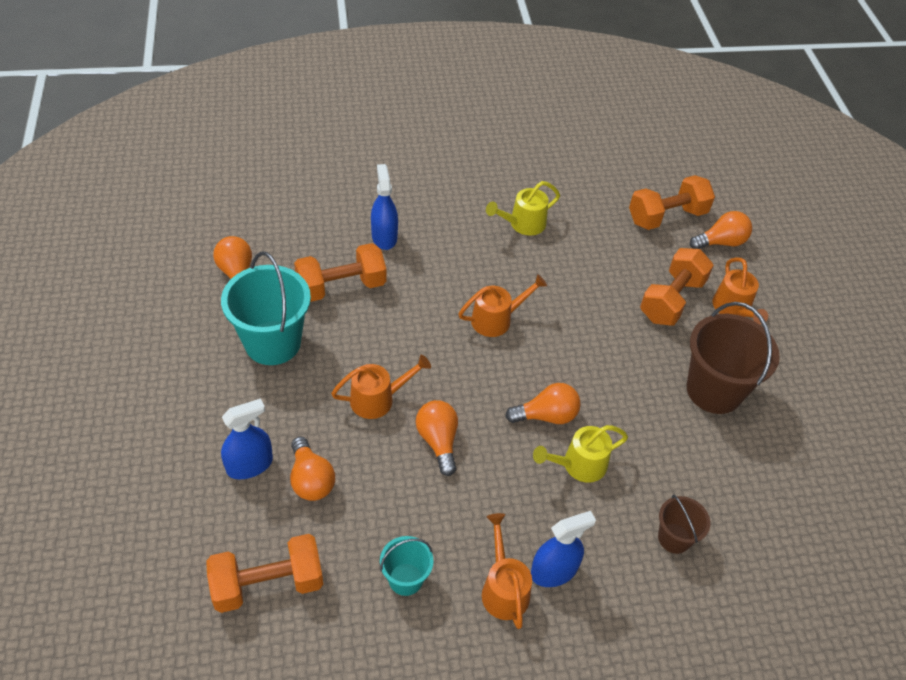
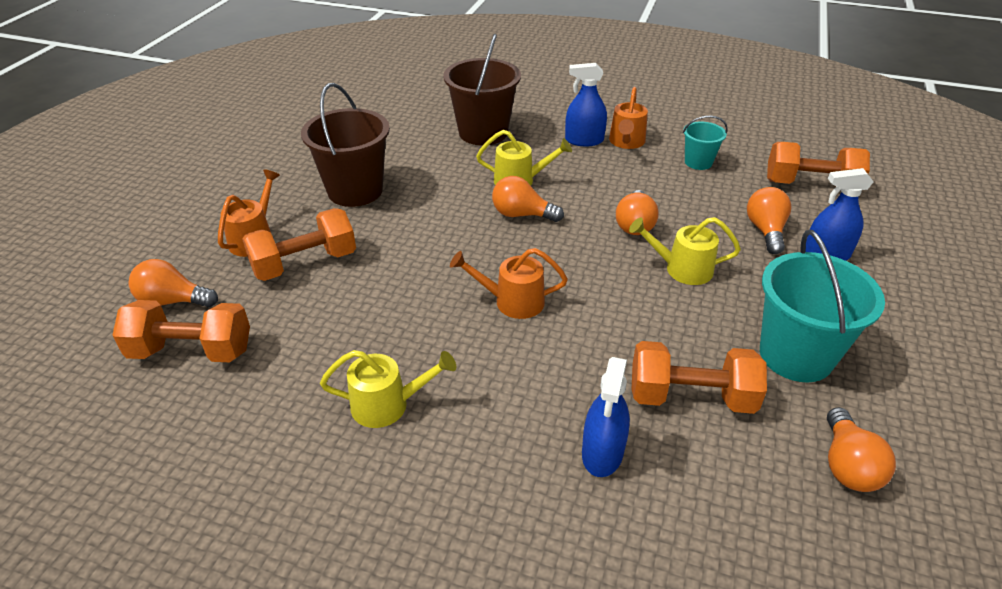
camera: 150 degrees left, 10 degrees down
(378, 399) = (681, 269): orange watering can -> yellow watering can
(674, 538) = (483, 132): brown bucket -> brown bucket, size x1.90

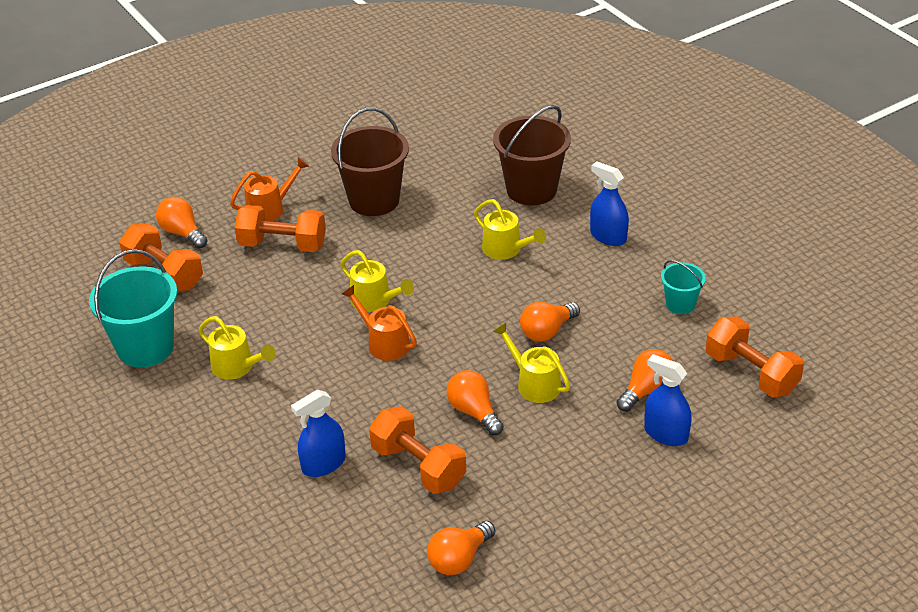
camera: 40 degrees right, 0 degrees up
(458, 270) = (375, 301): none -> yellow watering can
(522, 215) = (471, 280): orange light bulb -> orange light bulb (474, 412)
(626, 142) = (642, 255): orange watering can -> none
(795, 355) = (527, 484): turquoise bucket -> turquoise bucket (145, 348)

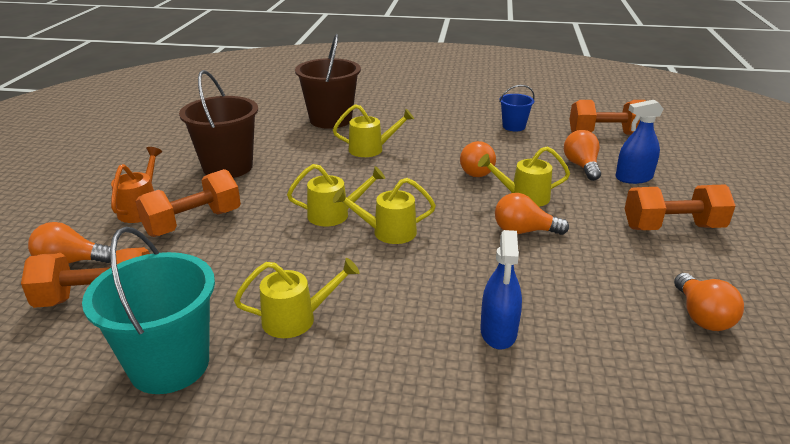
camera: 50 degrees left, 10 degrees down
(383, 342) = (387, 232): orange watering can -> yellow watering can
(418, 466) = (560, 283): orange dumbbell -> orange dumbbell (672, 227)
(608, 236) = (417, 119): blue spray bottle -> none
(680, 304) = (514, 126): turquoise bucket -> blue bucket

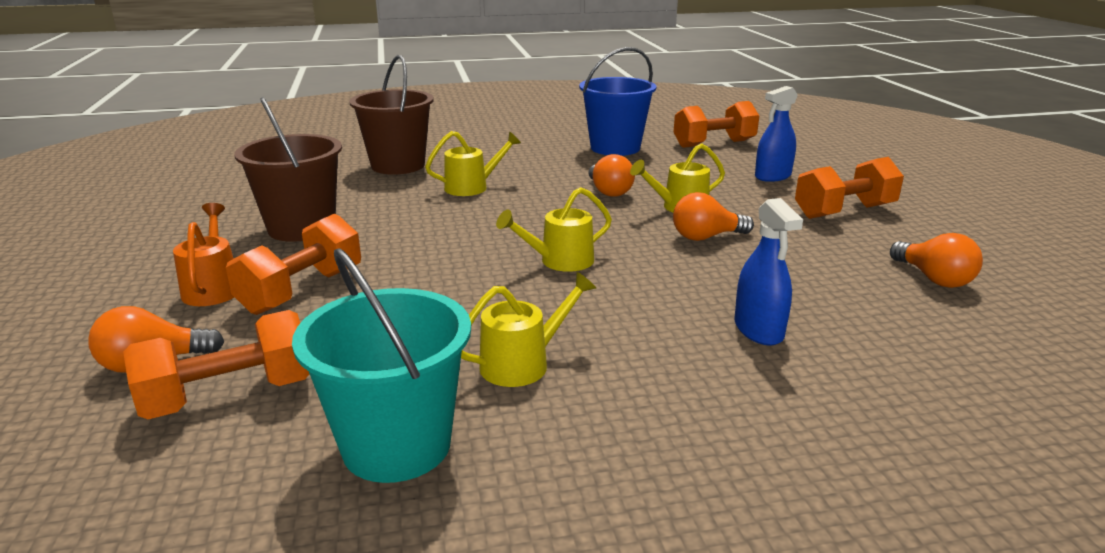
camera: 20 degrees left, 5 degrees down
(335, 215) = (482, 254): yellow watering can -> none
(514, 126) = (615, 148): blue bucket -> blue bucket, size x1.90
(581, 166) = (714, 173): orange light bulb -> none

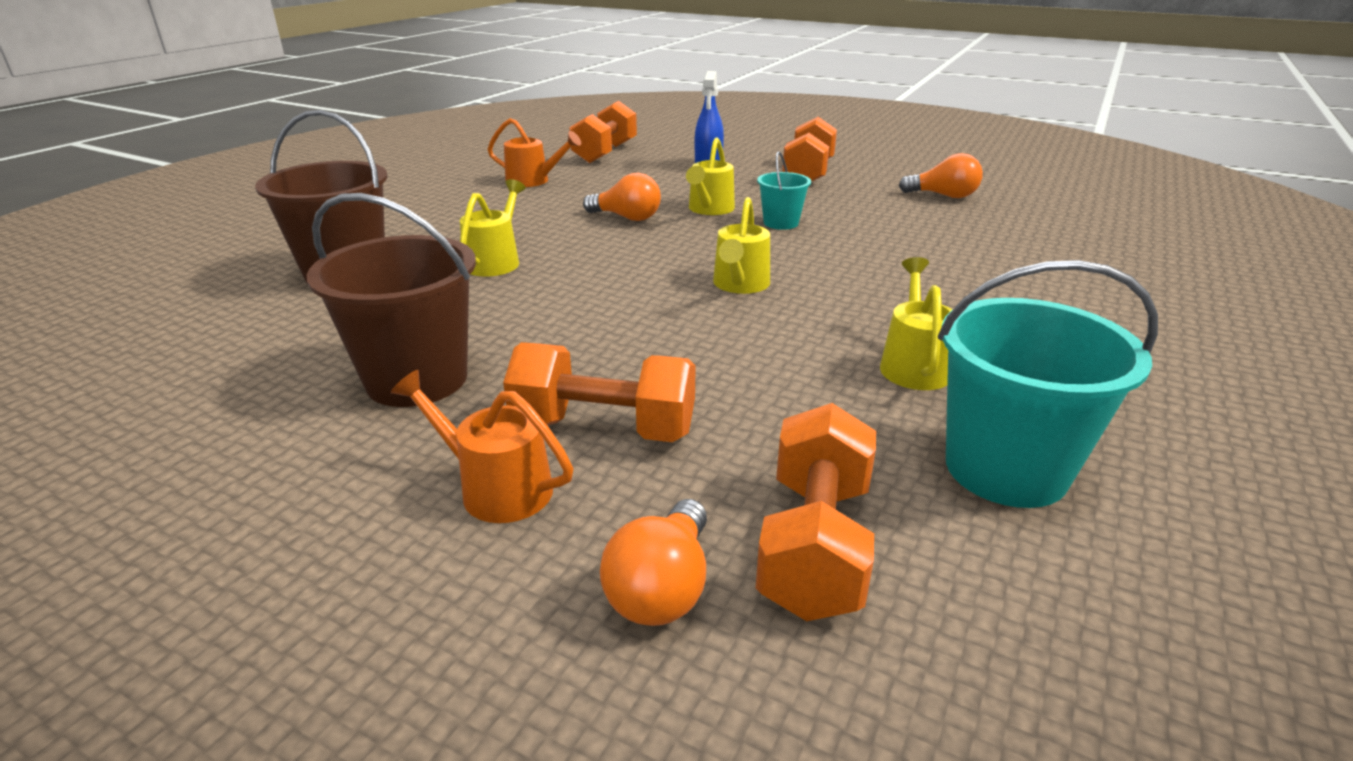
camera: 50 degrees left, 5 degrees up
(302, 291) = (604, 428): orange dumbbell -> orange dumbbell turned 60 degrees counterclockwise
(615, 148) = (534, 181): blue bucket -> orange watering can
(706, 237) = (780, 223): orange light bulb -> turquoise bucket
(758, 330) = (955, 266): blue spray bottle -> none

